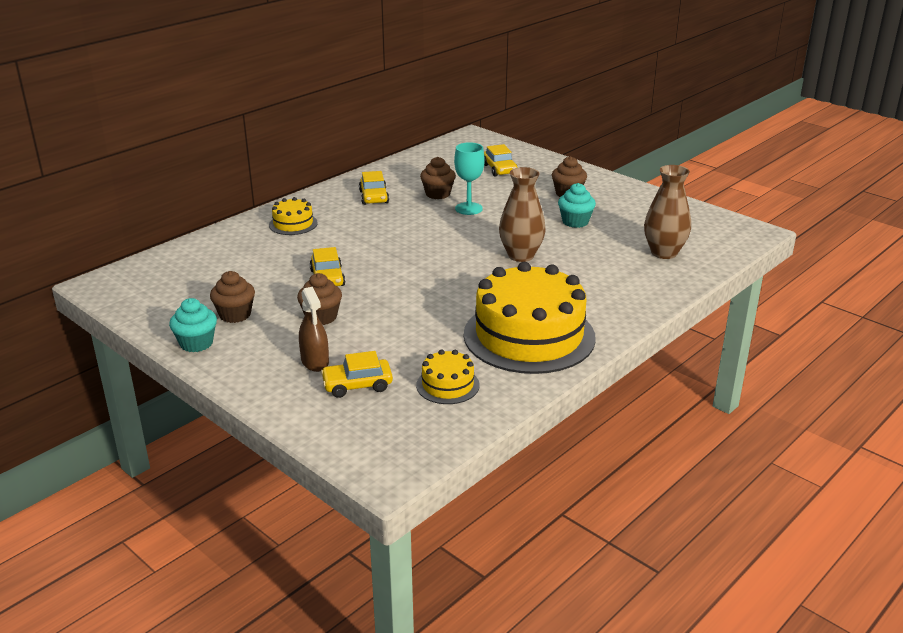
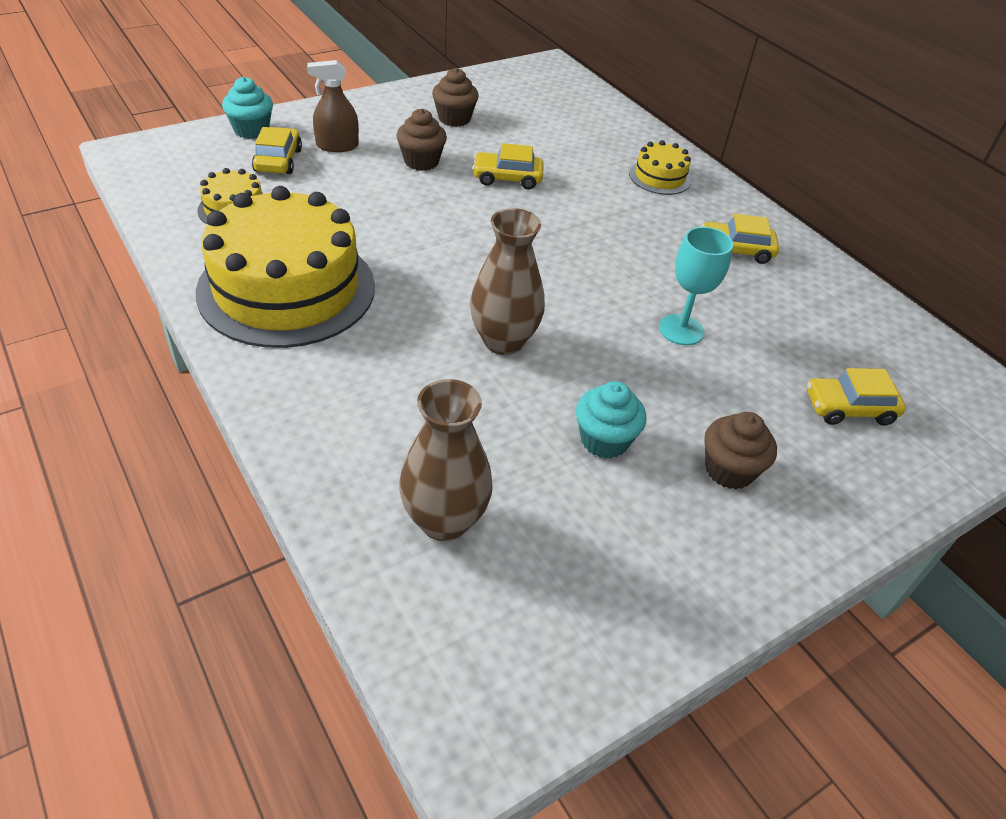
camera: 100 degrees right, 15 degrees up
(196, 343) = (412, 96): turquoise cupcake -> turquoise cupcake (251, 130)
(438, 194) = (742, 311): brown cupcake -> none

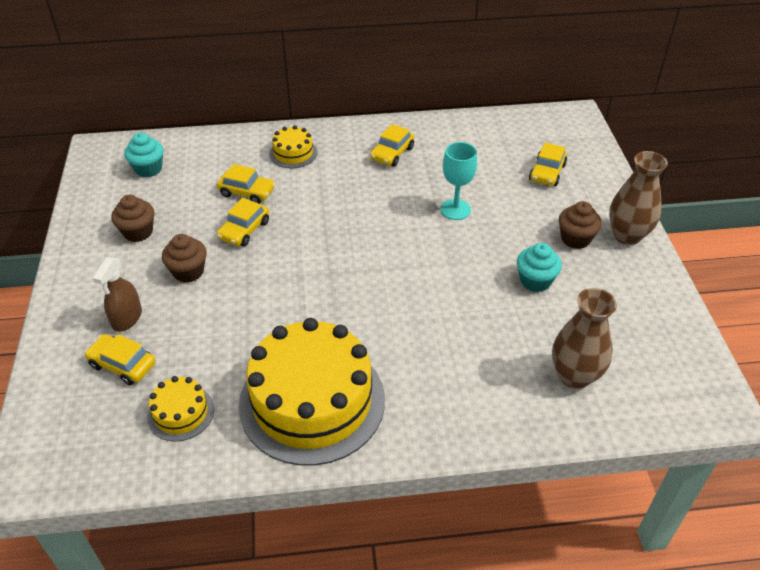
camera: 60 degrees left, 0 degrees up
(251, 130) = (56, 373): turquoise cupcake -> turquoise cupcake (148, 169)
(503, 341) = (429, 296): brown vase -> brown vase (627, 235)
(567, 164) = (247, 192): none -> yellow car

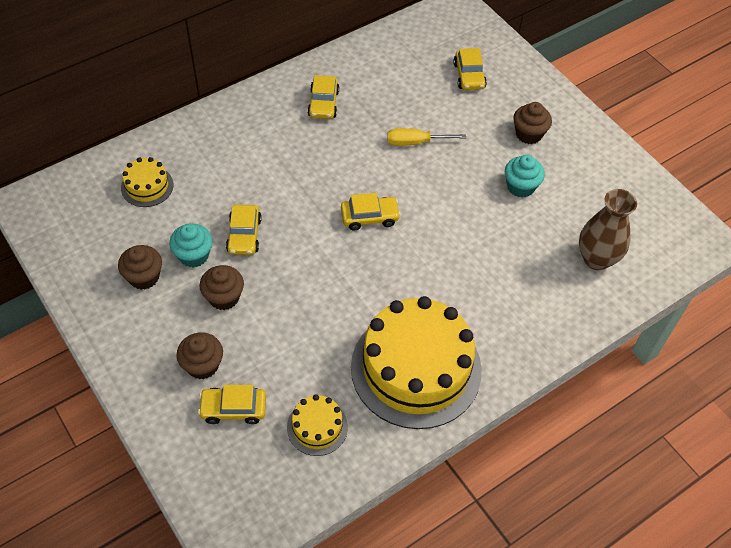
camera: 30 degrees left, 10 degrees up
(127, 318) = (202, 365): brown spray bottle -> brown cupcake
(148, 169) = (99, 206): turquoise cupcake -> turquoise cupcake (194, 255)
(247, 192) = (217, 195): yellow car -> yellow car (369, 217)
(293, 153) = (231, 136): yellow cake -> yellow cake (147, 186)
(455, 209) = (416, 142): turquoise goblet -> yellow screwdriver
(627, 235) = (566, 115): brown vase -> none

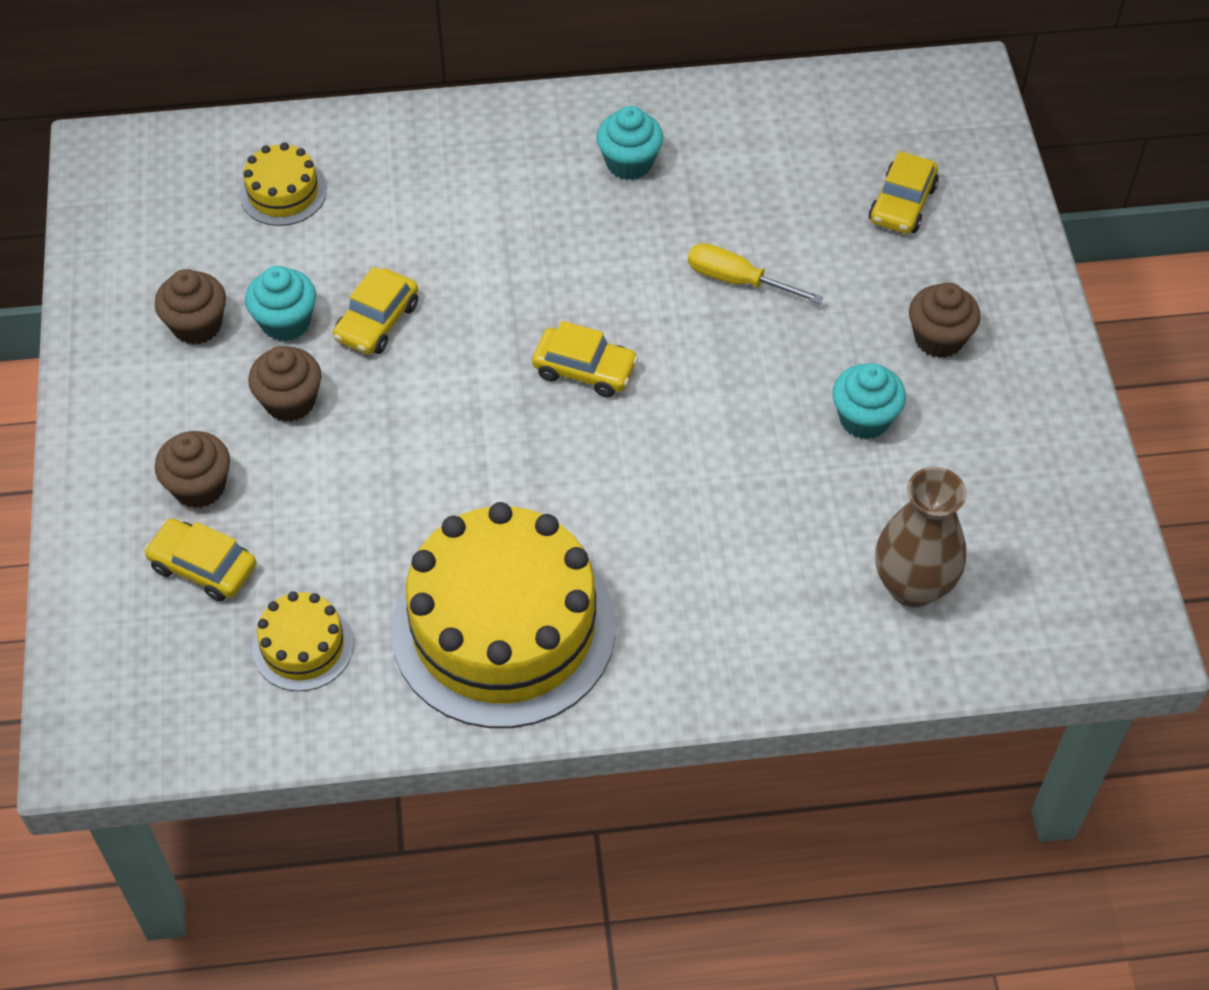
camera: 30 degrees right, 0 degrees up
(323, 103) = (629, 163): yellow car -> turquoise cupcake

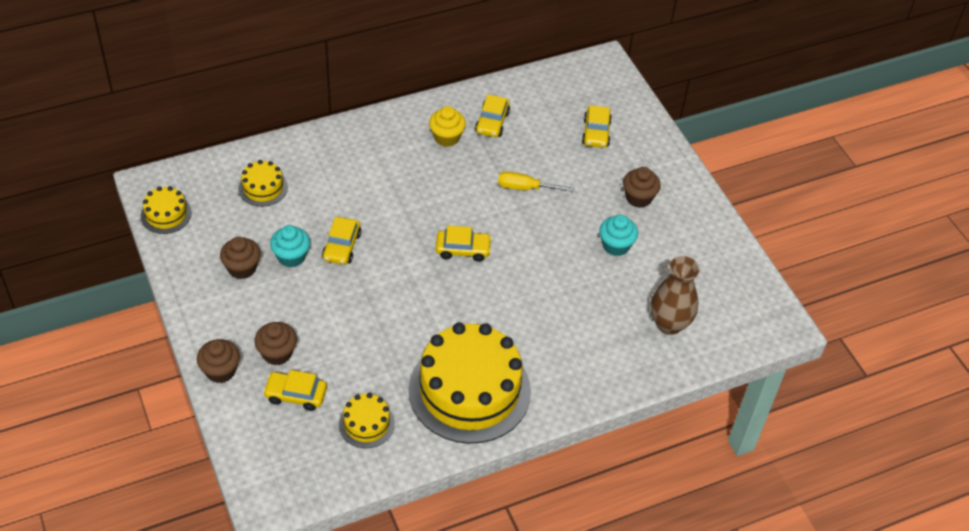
camera: 20 degrees left, 5 degrees down
(108, 208) = (166, 214): none -> yellow cake
(290, 402) = (310, 298): brown cupcake -> brown cupcake (220, 371)
(629, 163) = (446, 137): turquoise cupcake -> yellow cupcake
(719, 150) = (492, 122): none -> yellow car

